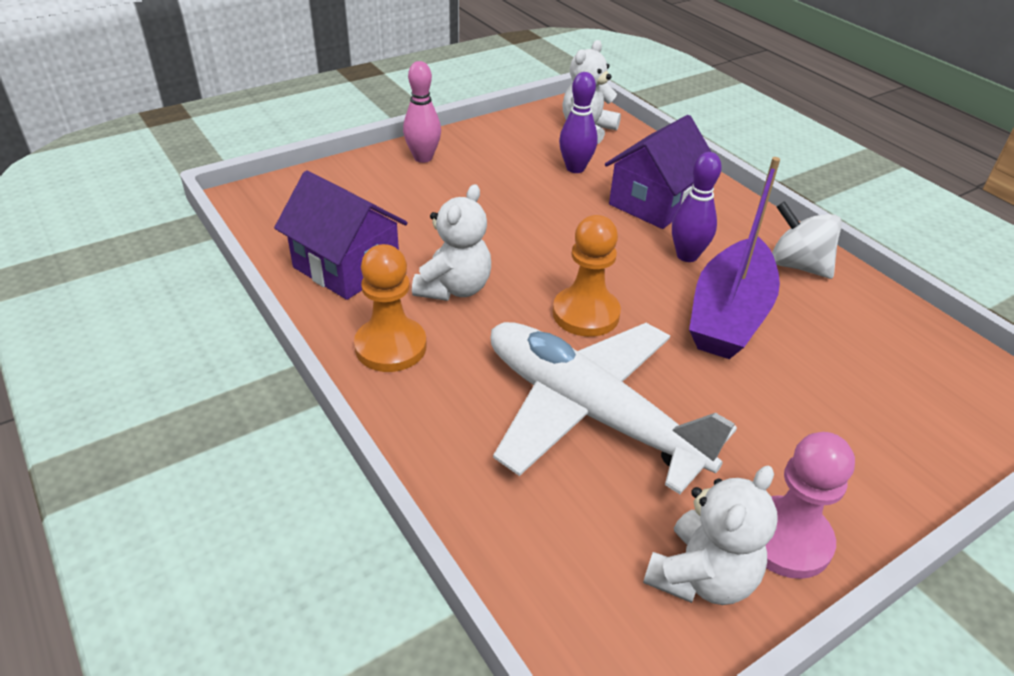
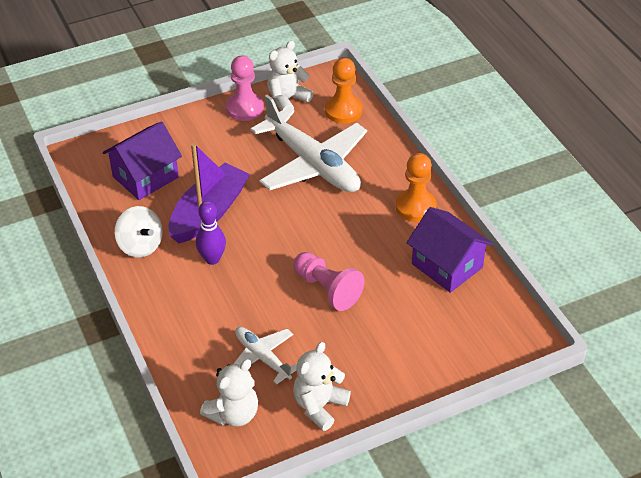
camera: 170 degrees left, 5 degrees up
(423, 158) = (392, 380): pink bowling pin -> none
(454, 288) = (376, 243): white teddy bear -> white teddy bear (319, 406)
(516, 231) = (327, 289): none -> pink pawn
(575, 168) = (262, 357): purple bowling pin -> white plane
(586, 314) = (297, 219): orange pawn -> orange pawn (343, 110)
(654, 203) = (212, 312): purple house -> purple house (145, 177)

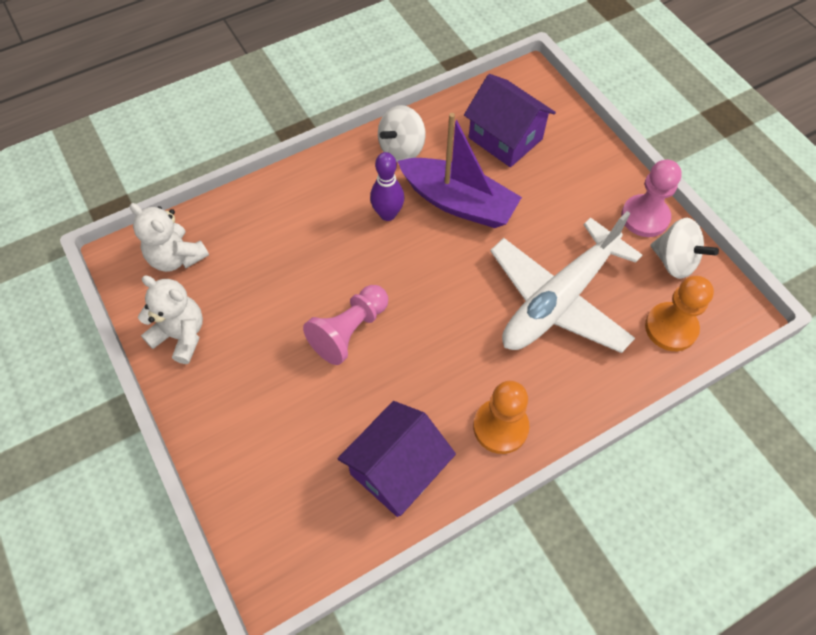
camera: 85 degrees right, 15 degrees up
(262, 357) = (249, 275): white plane -> none
(287, 99) = (674, 261): white teddy bear -> white spinning top

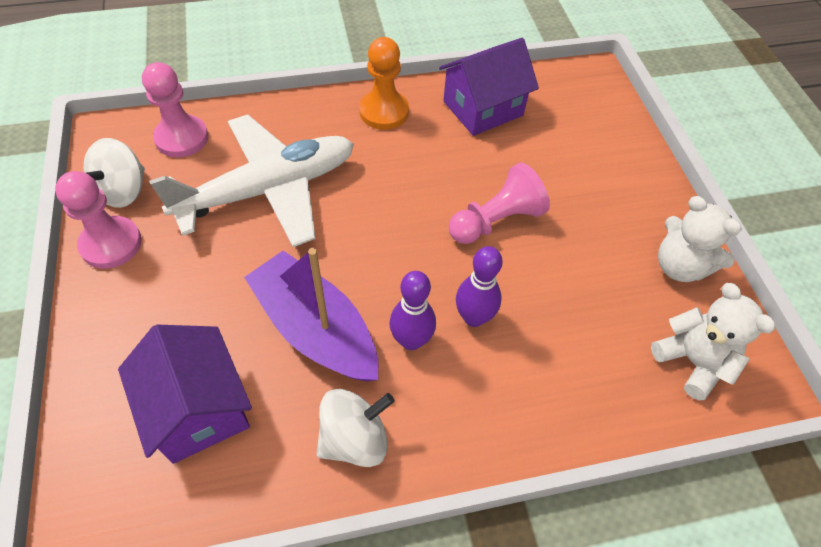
camera: 165 degrees left, 5 degrees down
(347, 243) = (473, 317): none -> purple bowling pin
(671, 328) = (182, 138): orange pawn -> pink pawn
(674, 261) = (123, 191): white spinning top -> white spinning top turned 120 degrees counterclockwise

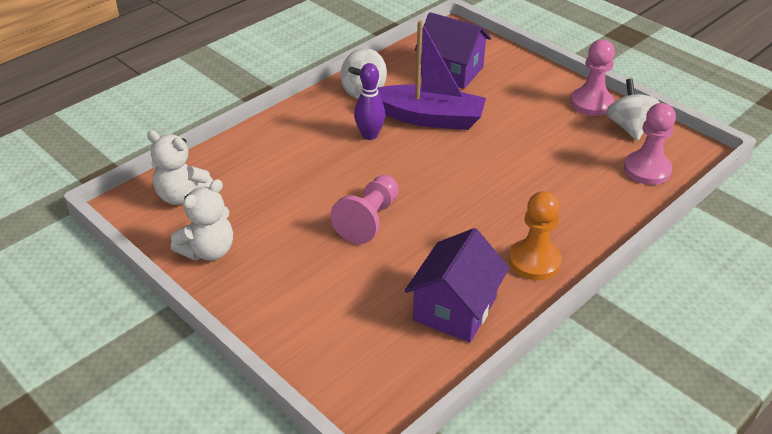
camera: 150 degrees right, 15 degrees down
(268, 189) = (545, 167): white plane -> none
(473, 317) = (341, 160): purple bowling pin -> none
(679, 266) = (208, 251): white teddy bear -> white teddy bear turned 120 degrees clockwise

